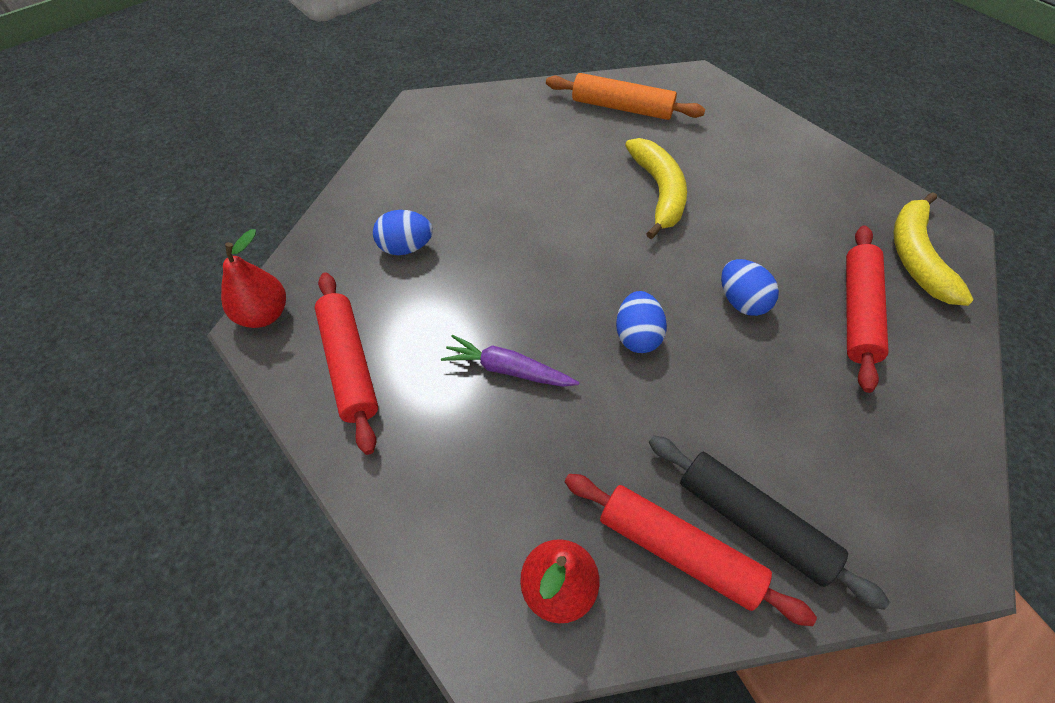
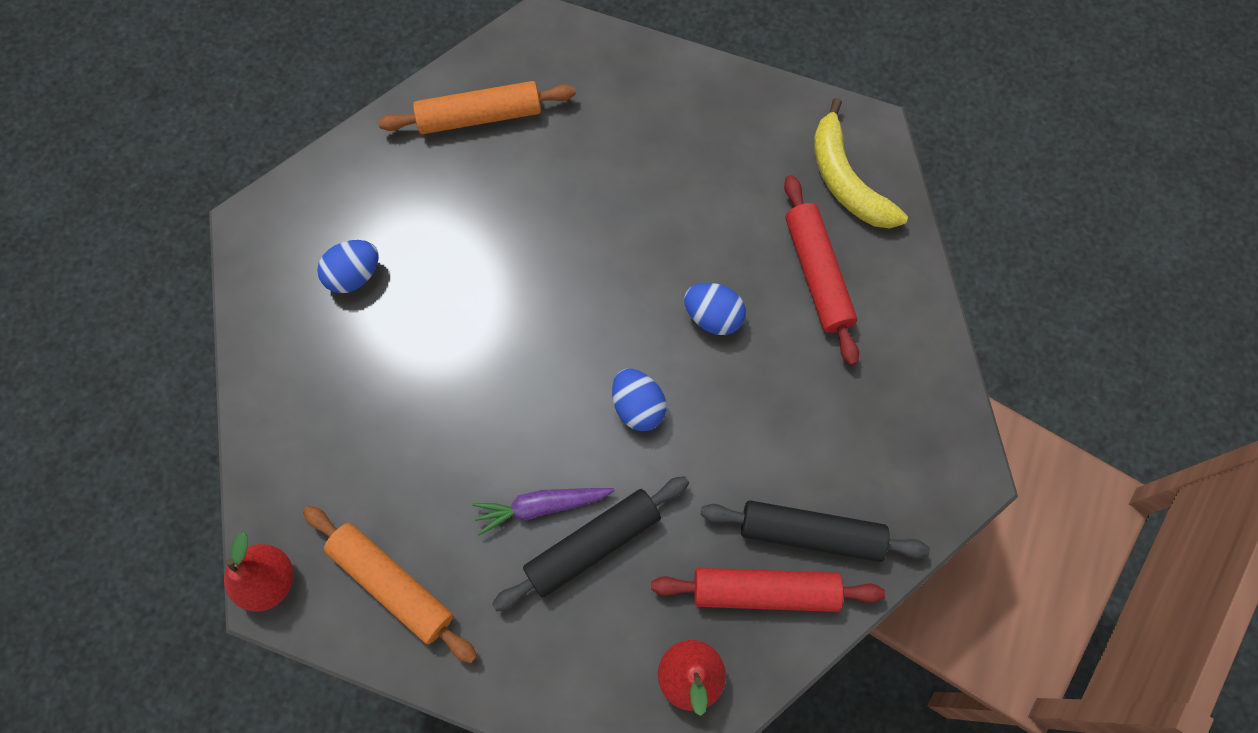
camera: 30 degrees left, 15 degrees up
(349, 364) = (392, 584): red rolling pin -> orange rolling pin
(406, 247) = (359, 425): blue egg -> blue egg (354, 275)
(534, 422) = (593, 545): none -> black rolling pin
(659, 192) = (576, 220): yellow banana -> none

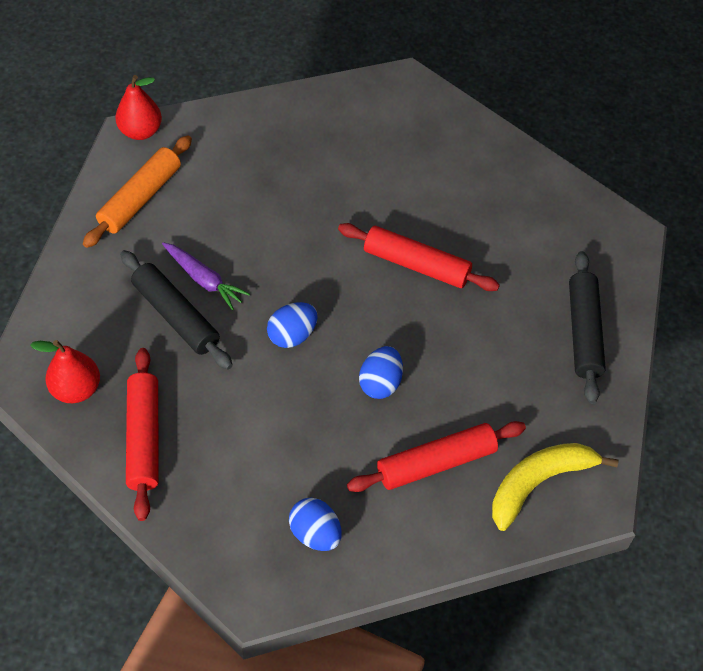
camera: 80 degrees right, 15 degrees down
(354, 275) = (375, 144): blue egg -> blue egg (315, 534)
(479, 116) = (532, 202): orange rolling pin -> none
(541, 506) = (204, 280): purple carrot -> purple carrot turned 150 degrees clockwise
(553, 255) = (416, 265): none -> red rolling pin
(810, 533) = (194, 469): black rolling pin -> black rolling pin (584, 332)

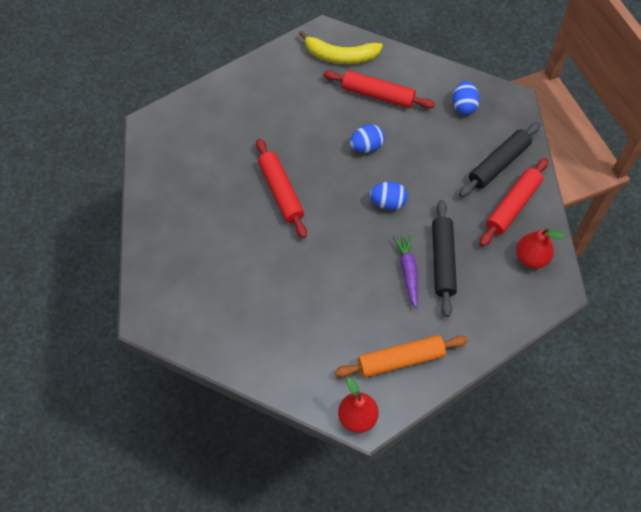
camera: 135 degrees left, 5 degrees up
(584, 332) = (238, 98): black rolling pin -> black rolling pin (498, 164)

